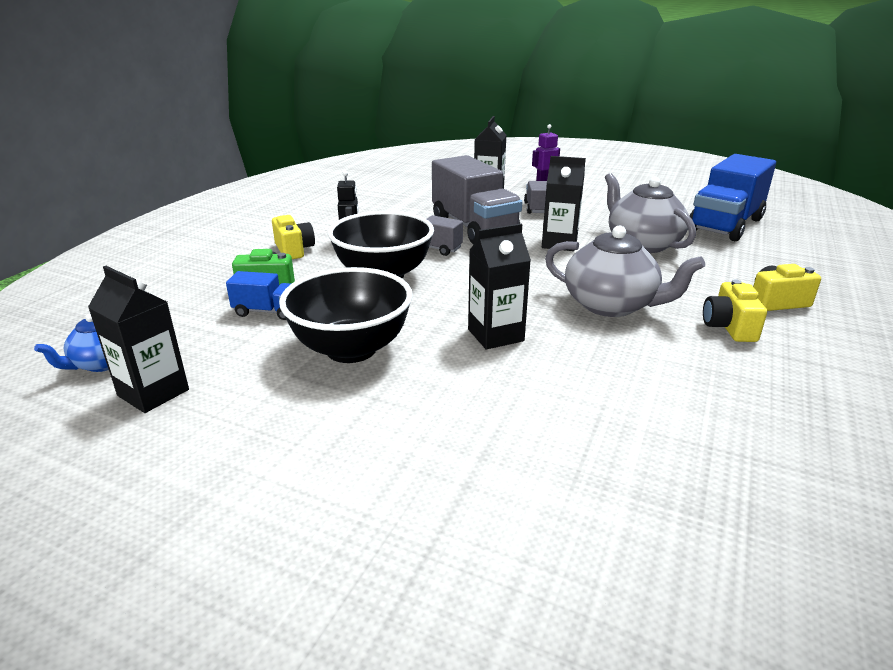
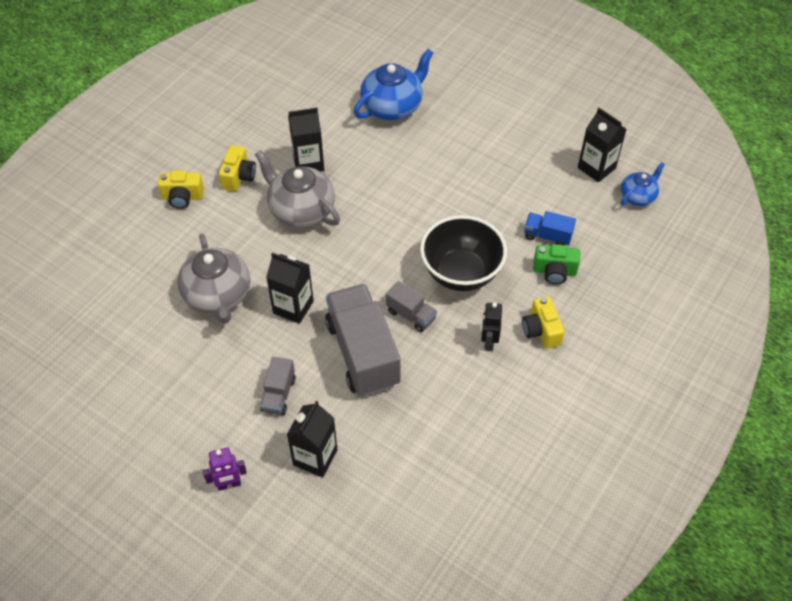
camera: 170 degrees left, 25 degrees up
(351, 349) = (487, 188): black bowl -> none
(495, 335) = (393, 189): black carton -> black carton (308, 163)
(553, 452) = (392, 106): none -> blue teapot
(725, 225) = (109, 322): blue truck -> none

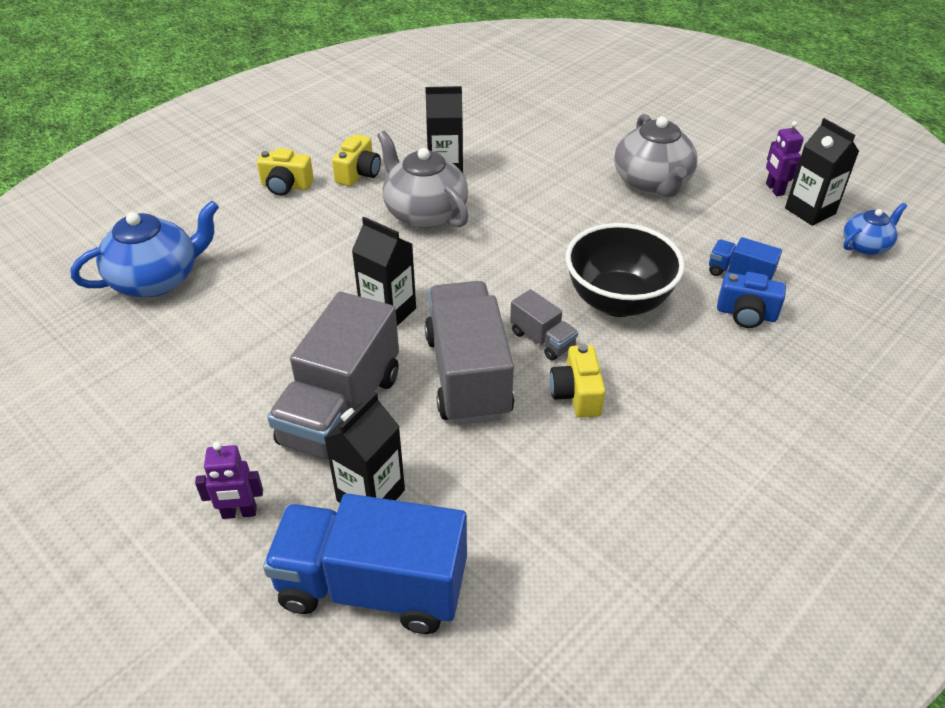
camera: 10 degrees right, 10 degrees down
(218, 295) = (296, 288): grey teapot -> grey teapot (652, 183)
(278, 394) = (341, 409): grey truck -> grey truck, size x2.09
(331, 521) = (372, 586): none -> blue truck
(392, 106) = (558, 128): blue teapot -> blue teapot (157, 279)
(488, 342) = (645, 384): black robot -> none
(541, 330) = (722, 380): yellow camera -> yellow camera (576, 394)
(554, 271) = (746, 314): green camera -> blue camera
(568, 150) = (774, 189): none -> purple robot

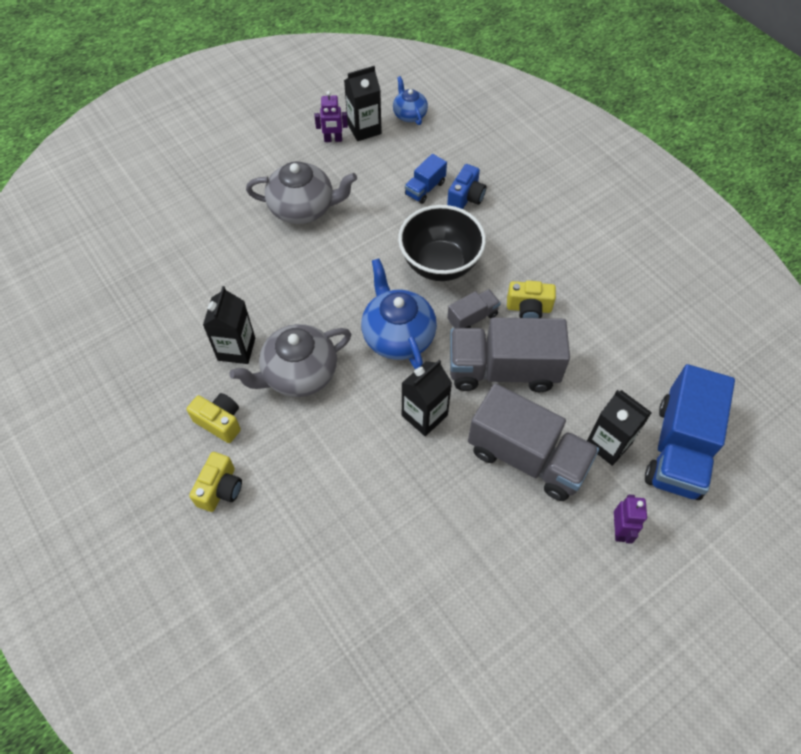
camera: 80 degrees left, 15 degrees up
(157, 279) = (342, 609): blue teapot -> blue teapot (398, 336)

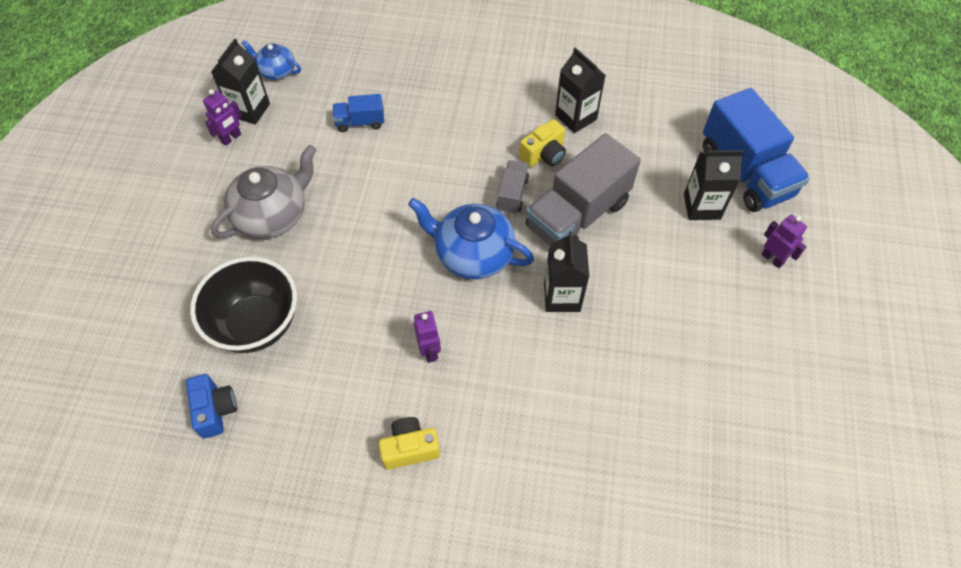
camera: 45 degrees left, 0 degrees up
(220, 489) = (475, 500): yellow camera -> none
(236, 349) = (352, 378): black carton -> black carton (575, 117)
(299, 374) = (429, 351): grey teapot -> purple robot
(425, 188) = (360, 122): blue truck -> blue truck turned 90 degrees clockwise
(440, 264) = (441, 173): black bowl -> black bowl (256, 324)
(466, 197) = (401, 105): blue camera -> blue camera (215, 410)
(527, 457) = (663, 262): grey truck -> none

